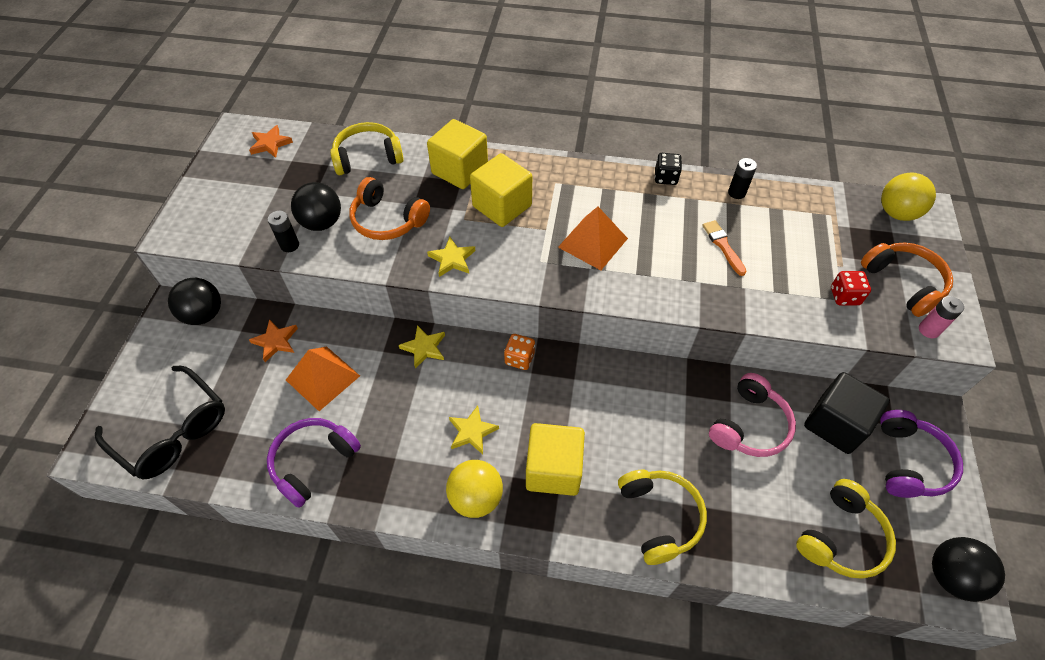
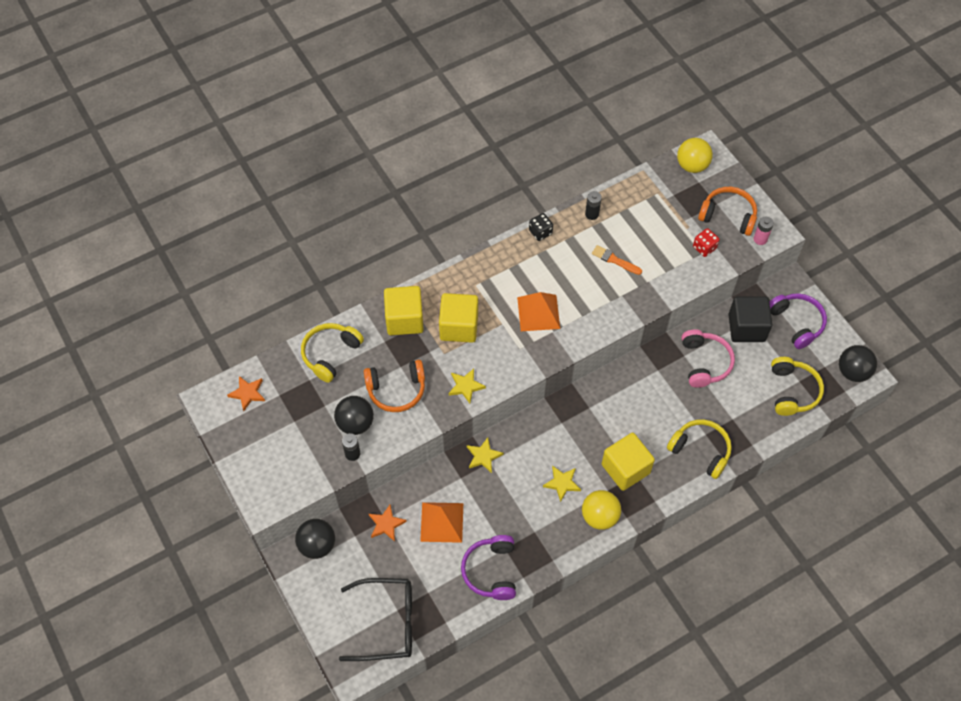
camera: 40 degrees left, 5 degrees up
(519, 358) = (546, 419): orange dice -> none

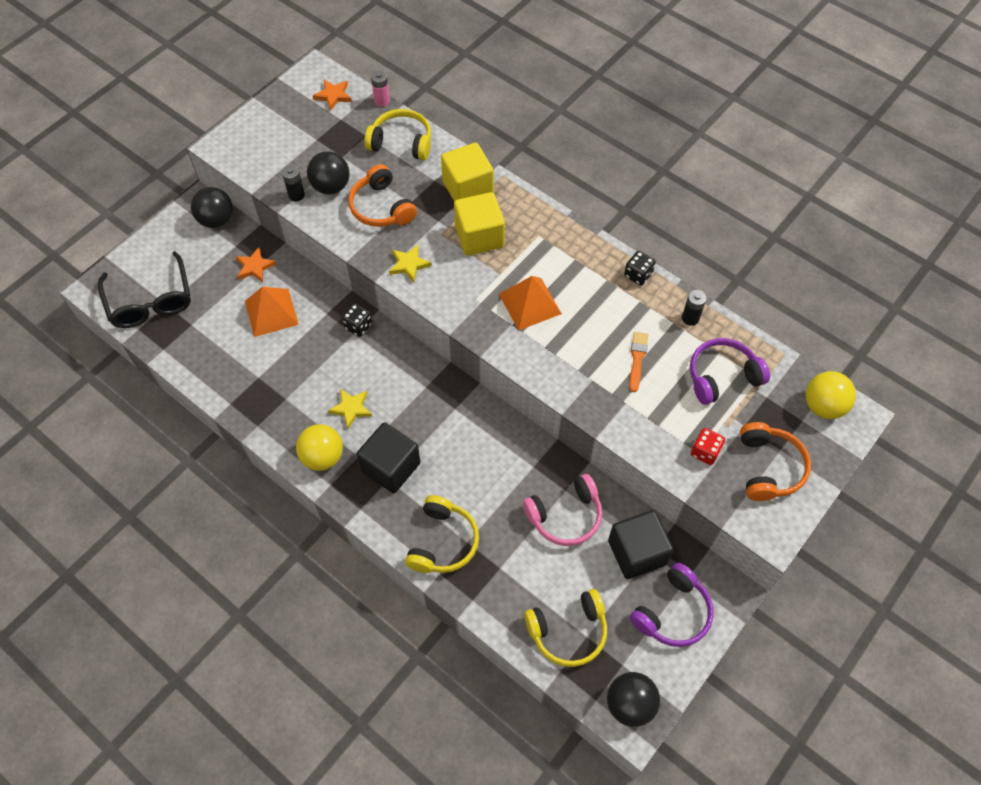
camera: 70 degrees right, 0 degrees up
(483, 456) = (358, 326): yellow star -> black dice
(491, 571) = (229, 372): purple headphones -> purple headphones (722, 376)
(625, 469) = (391, 467): yellow cube -> black cube
(760, 239) = (753, 515): pink battery -> pink battery (382, 101)

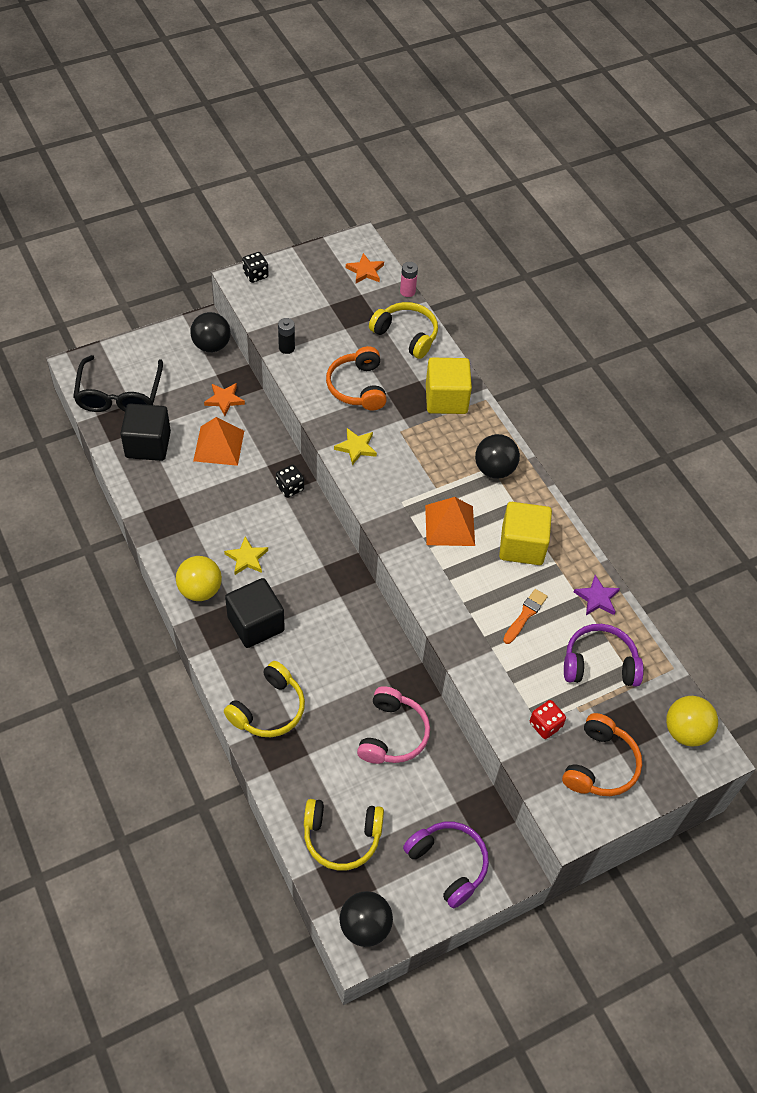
camera: 20 degrees right, 5 degrees down
(331, 186) = (321, 351): black ball -> black ball (494, 469)
(479, 237) = (434, 447): yellow cube -> yellow cube (522, 545)
(565, 516) = (392, 734): pink headphones -> pink headphones turned 75 degrees counterclockwise
(637, 552) = (443, 795): black cube -> black cube (148, 444)
(638, 275) = (567, 539): black dice -> black dice (255, 275)
(673, 613) = (448, 864): purple headphones -> purple headphones turned 105 degrees counterclockwise
(690, 318) = (597, 598): black battery -> purple star

